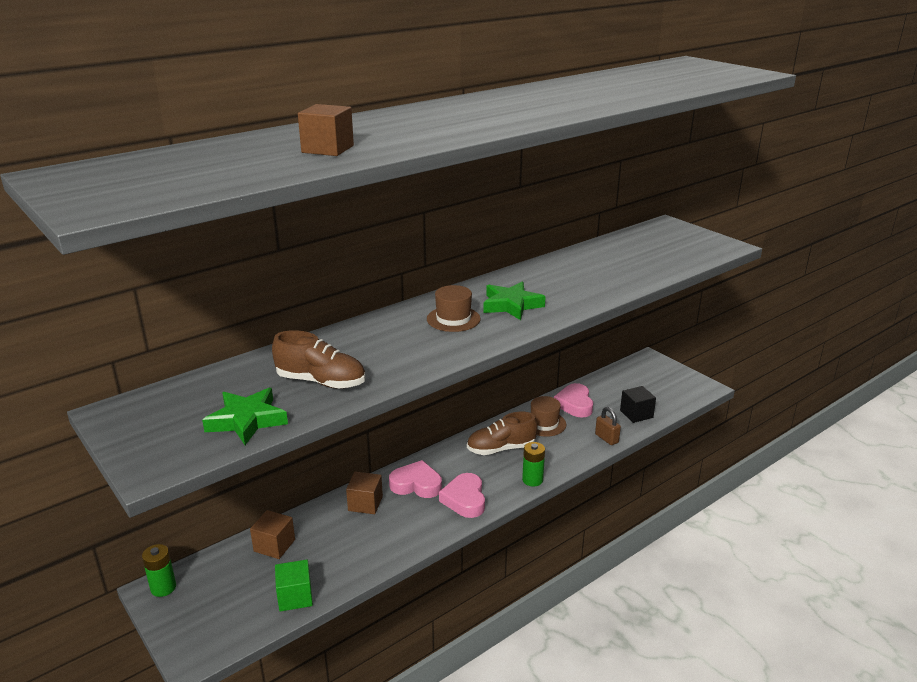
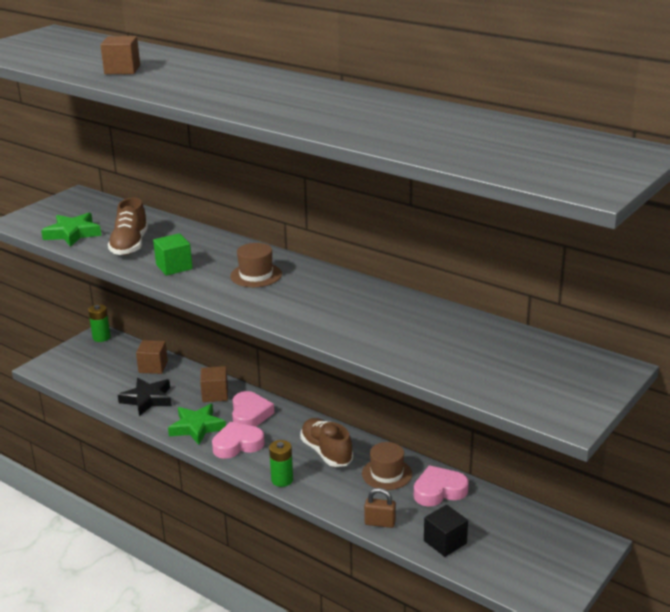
camera: 75 degrees right, 0 degrees up
(295, 597) = (100, 390): green cube -> green cube (174, 267)
(343, 556) = (147, 399): none -> black star
(511, 305) = (298, 297): green star -> green star (197, 427)
(606, 438) = (380, 523): brown padlock -> brown padlock turned 60 degrees clockwise

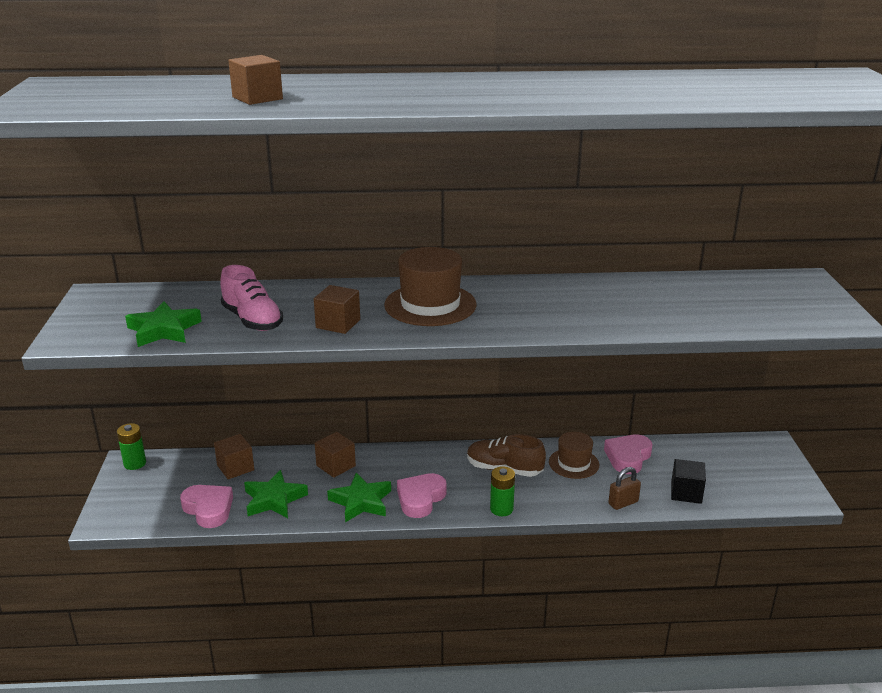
camera: 40 degrees left, 0 degrees up
(130, 245) = (252, 320): brown shoe -> pink shoe
(147, 399) = (274, 499): black star -> green star
(174, 267) = (338, 324): green cube -> brown cube
(250, 414) = (394, 468): pink heart -> pink heart (208, 509)
(256, 275) = (430, 305): brown hat -> brown hat, size x1.61

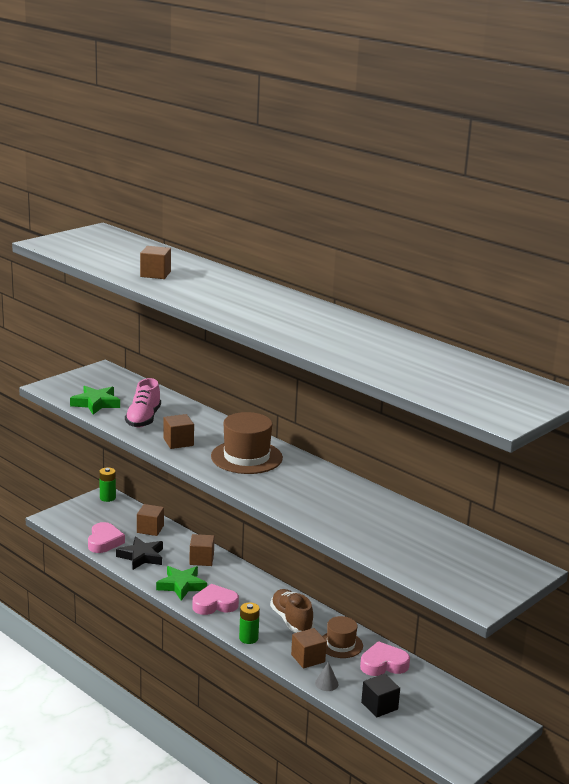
camera: 45 degrees right, 5 degrees down
(274, 499) = (141, 556): green star -> black star
(573, 492) = (308, 658): none -> brown cube
(623, 503) = (326, 683): brown padlock -> grey cone

